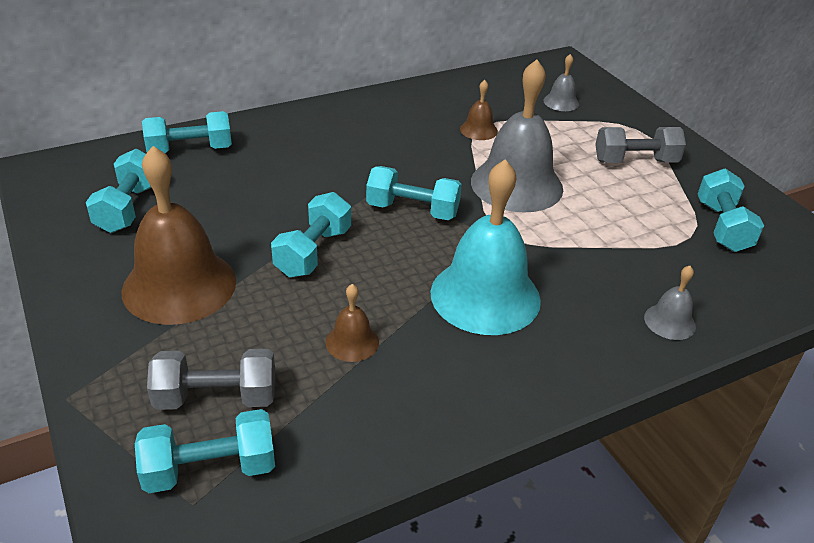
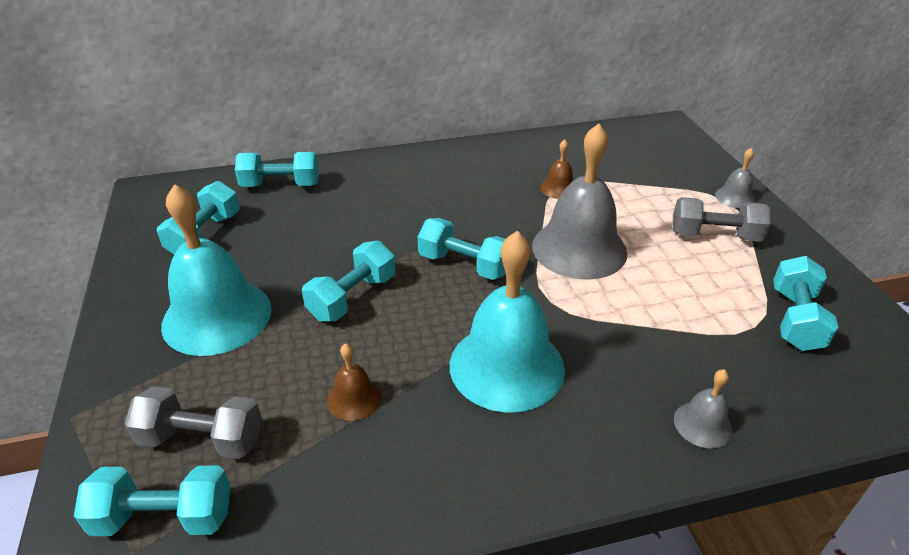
camera: 15 degrees right, 0 degrees up
(179, 285) = (217, 316): brown bell -> turquoise bell
(561, 102) = (653, 166): grey bell -> grey bell (735, 197)

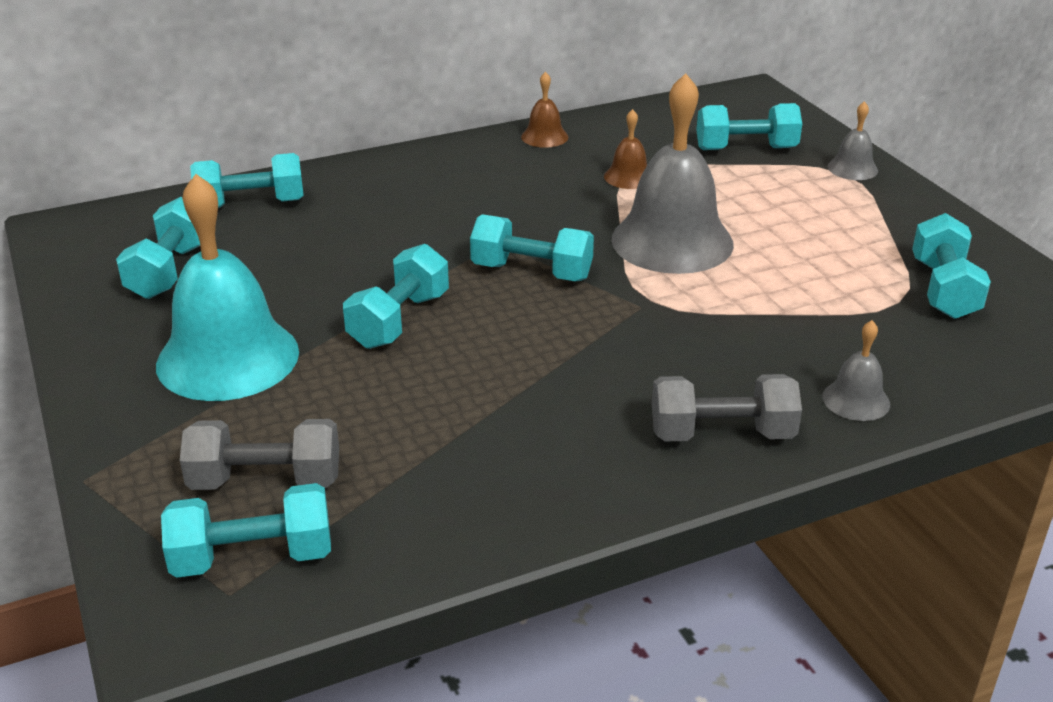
camera: 10 degrees left, 5 degrees down
(354, 398) = (440, 421): brown bell -> brown bell (544, 137)
(506, 366) = (616, 370): turquoise bell -> none
(653, 172) = (746, 149): none -> turquoise dumbbell
(714, 236) = (835, 212): grey dumbbell -> grey dumbbell (722, 434)

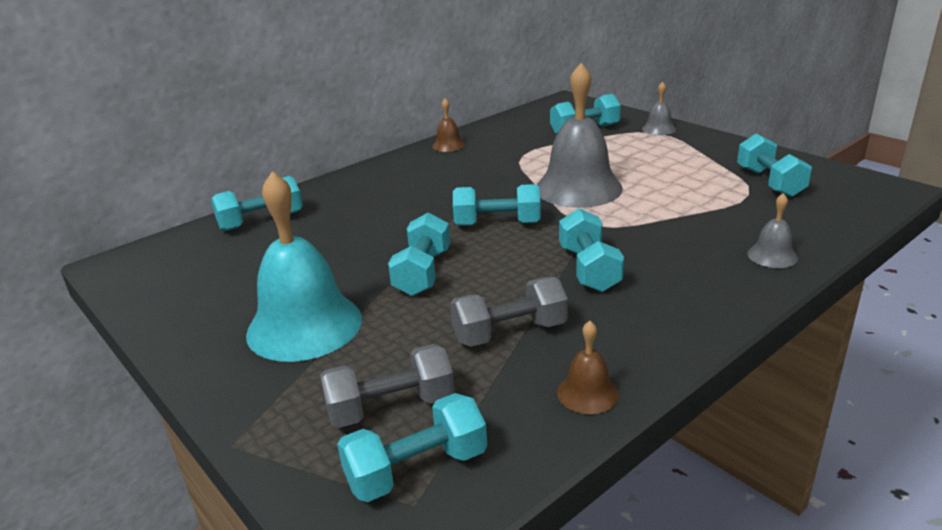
camera: 15 degrees left, 5 degrees down
(169, 271) = (221, 276): turquoise dumbbell -> turquoise dumbbell (589, 269)
(628, 177) = (521, 157): brown bell -> brown bell (587, 393)
(722, 434) = (704, 295): grey dumbbell -> grey dumbbell (509, 333)

